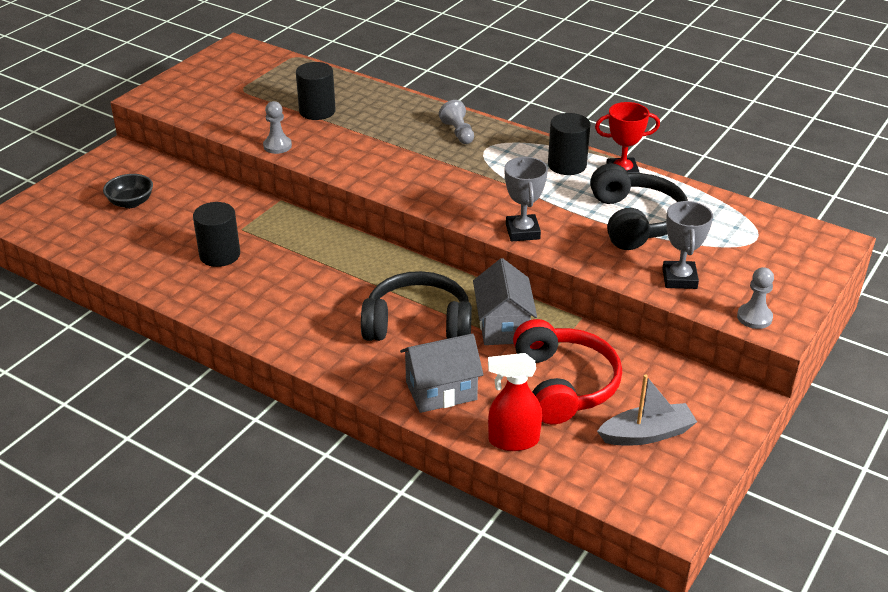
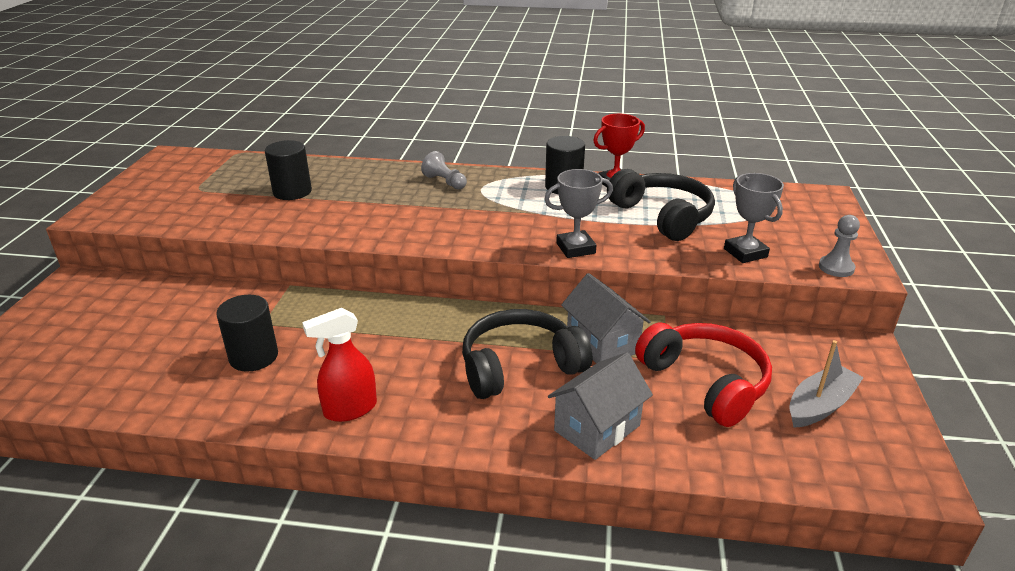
camera: 25 degrees left, 5 degrees down
(131, 202) = (112, 329): black bowl -> none
(277, 146) = (270, 229): grey pawn -> none
(513, 440) = (710, 456): red spray bottle -> red spray bottle (350, 409)
(522, 232) = (575, 248): grey trophy -> grey trophy turned 75 degrees counterclockwise

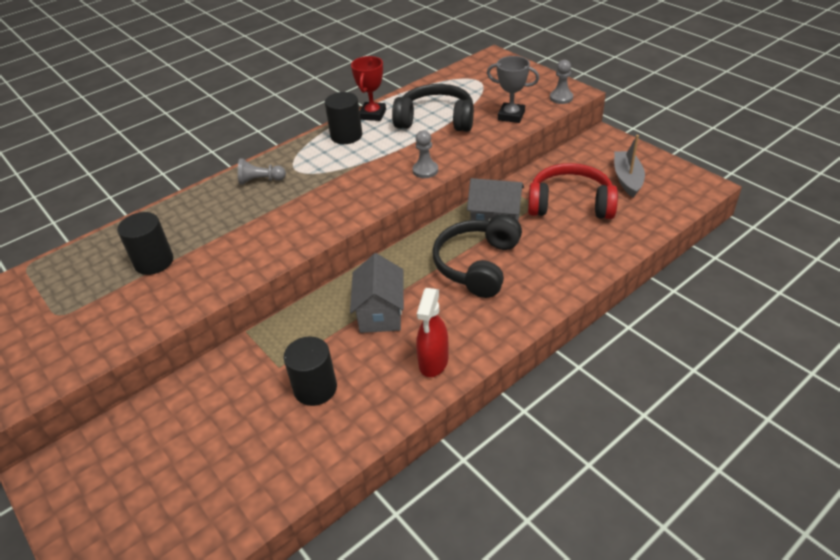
camera: 45 degrees left, 10 degrees up
(575, 248) = (425, 170): grey trophy -> grey pawn
(597, 428) = (563, 264): grey house -> grey house (380, 313)

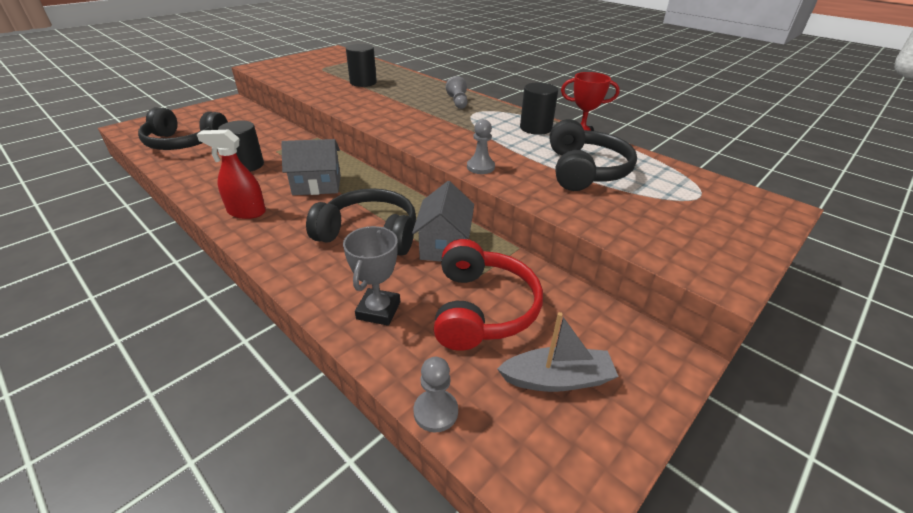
camera: 80 degrees right, 5 degrees down
(218, 487) = (184, 143): none -> black headphones
(511, 116) = (619, 220): grey trophy -> grey trophy (378, 310)
(561, 98) = (697, 267): grey pawn -> grey pawn (435, 412)

